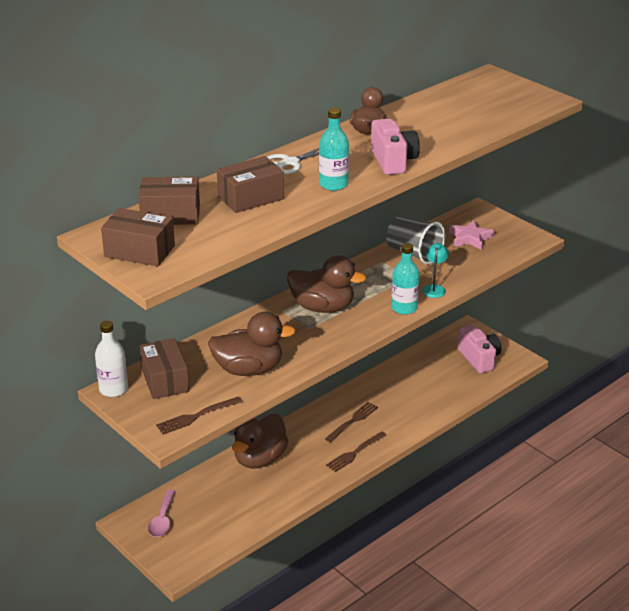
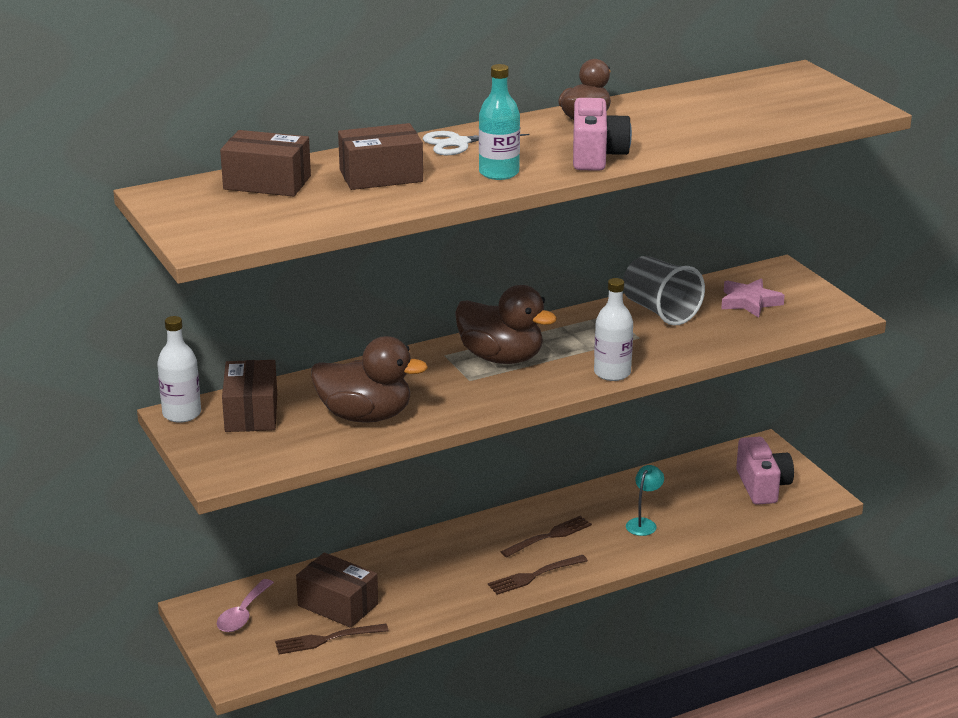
camera: 15 degrees right, 5 degrees down
(139, 251) = (203, 217): brown box -> brown box (338, 605)
(196, 416) = (270, 459): brown fork -> brown fork (327, 639)
(260, 459) = (402, 562): brown duck -> none
(404, 308) = (612, 373): turquoise bottle -> white bottle
(434, 288) = (667, 355): turquoise lamp -> turquoise lamp (643, 523)

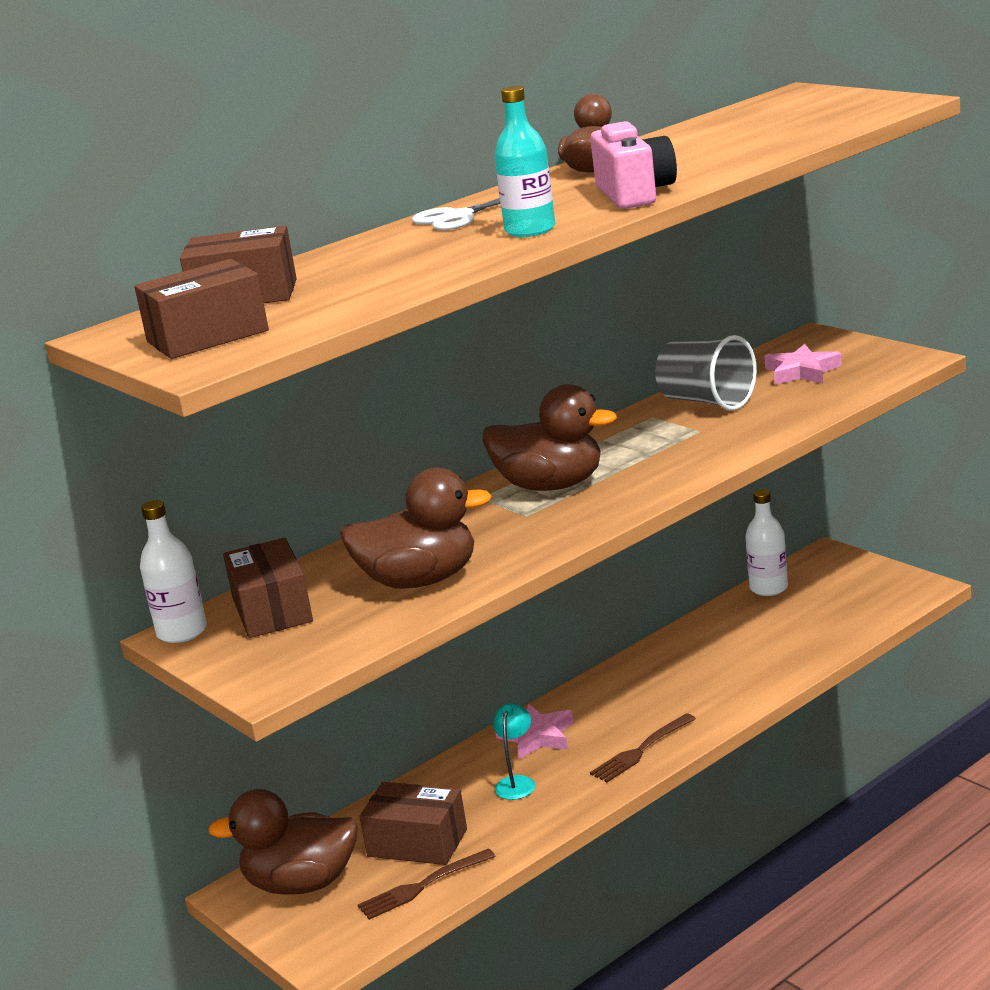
camera: 10 degrees left, 5 degrees down
(243, 614) = (301, 884): pink spoon -> brown duck
(381, 176) = (385, 261): brown box -> brown box (207, 336)
(463, 543) = (537, 737): none -> pink star
(549, 536) = (635, 704): brown fork -> none
(612, 373) = (692, 471): white bottle -> white bottle (768, 588)
(643, 523) = (738, 664): turquoise lamp -> turquoise lamp (517, 782)
(762, 486) = (849, 594): pink camera -> none

